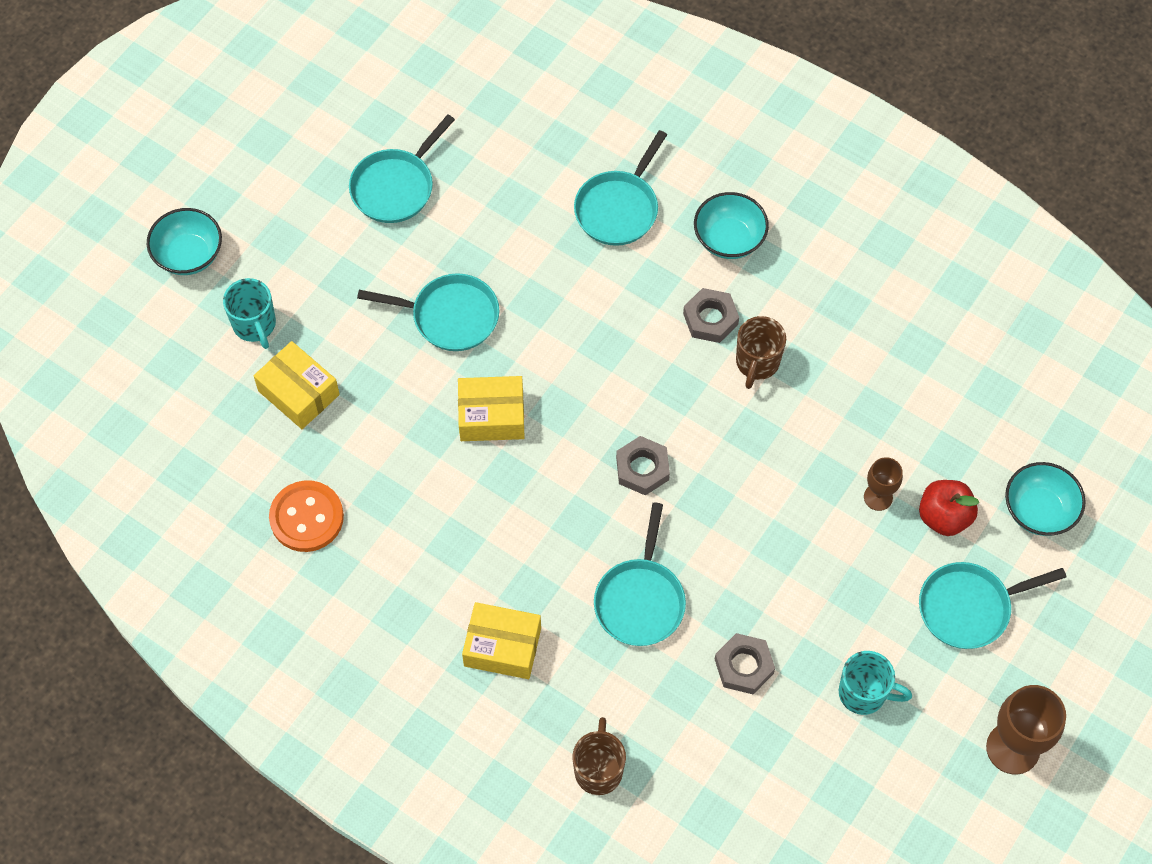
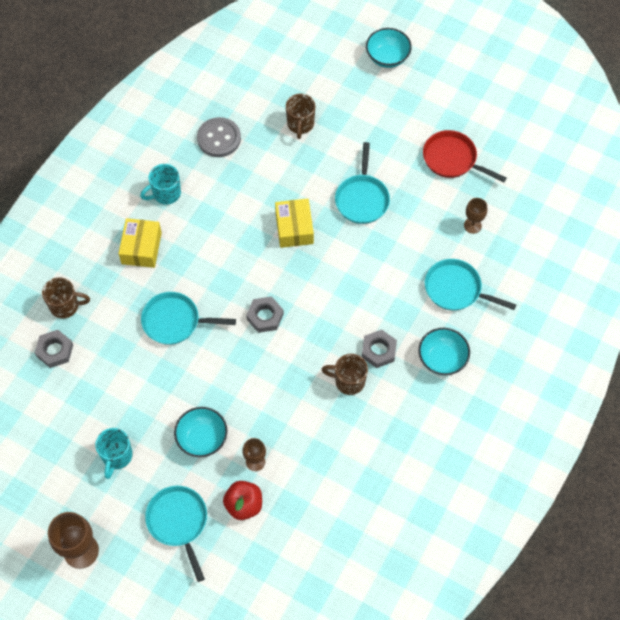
camera: 85 degrees right, 0 degrees up
(255, 325) = (343, 96): turquoise mug -> turquoise mug (165, 194)
(299, 393) = (300, 124): yellow box -> brown mug
(306, 517) = (219, 138): orange button -> grey button
(395, 186) = (452, 159): turquoise pan -> red pan
(515, 174) = (472, 225): none -> brown goblet
(744, 666) = (133, 383): grey nut -> grey nut (55, 350)
(1039, 510) = (253, 569): turquoise bowl -> turquoise bowl (202, 438)

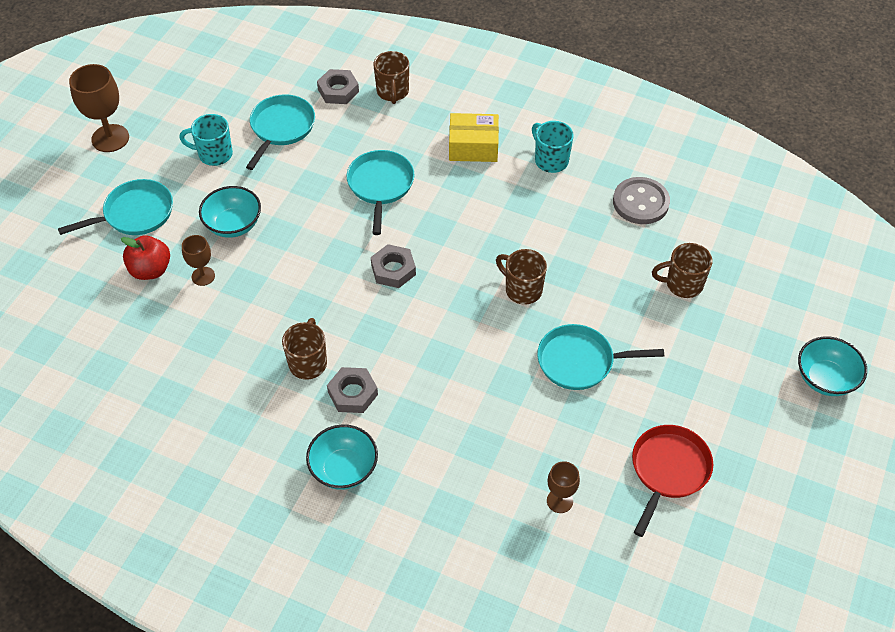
camera: 85 degrees right, 10 degrees down
(294, 228) = (522, 290): yellow box -> brown mug
(456, 289) = (453, 483): turquoise pan -> turquoise pan (281, 128)

